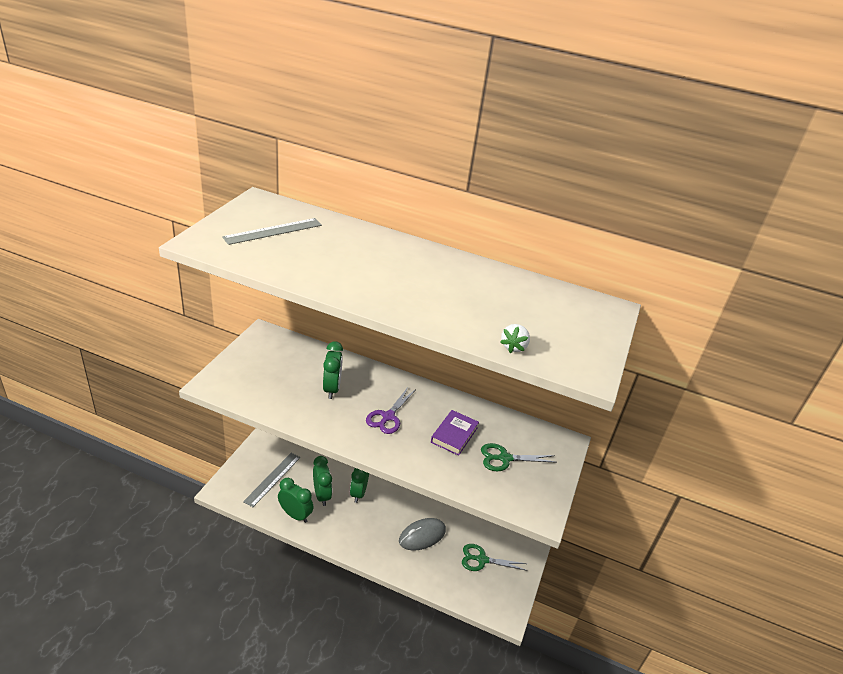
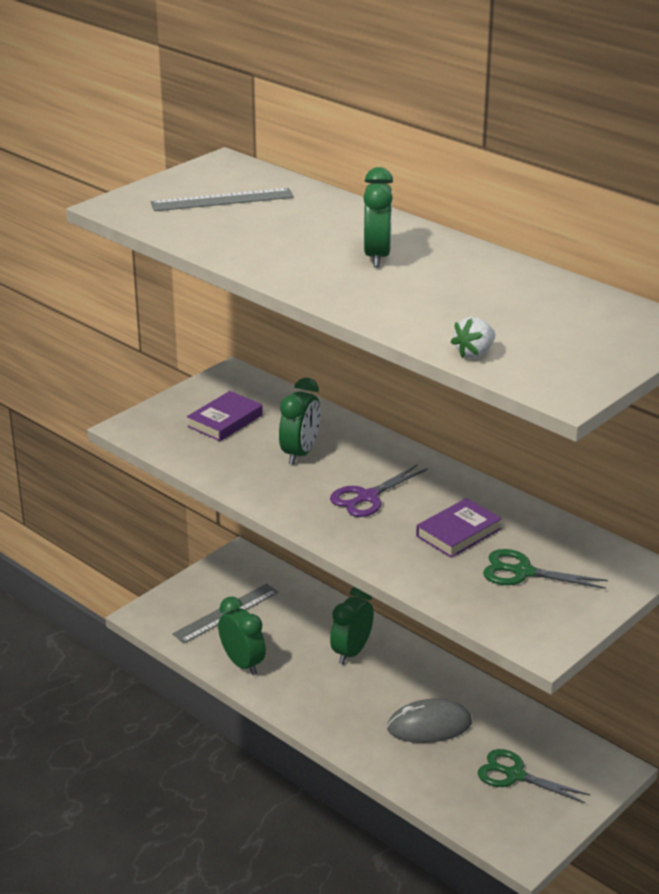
camera: 25 degrees right, 5 degrees down
(273, 370) = (225, 421): none -> purple book
(321, 495) = (292, 646): green clock -> green clock (377, 256)

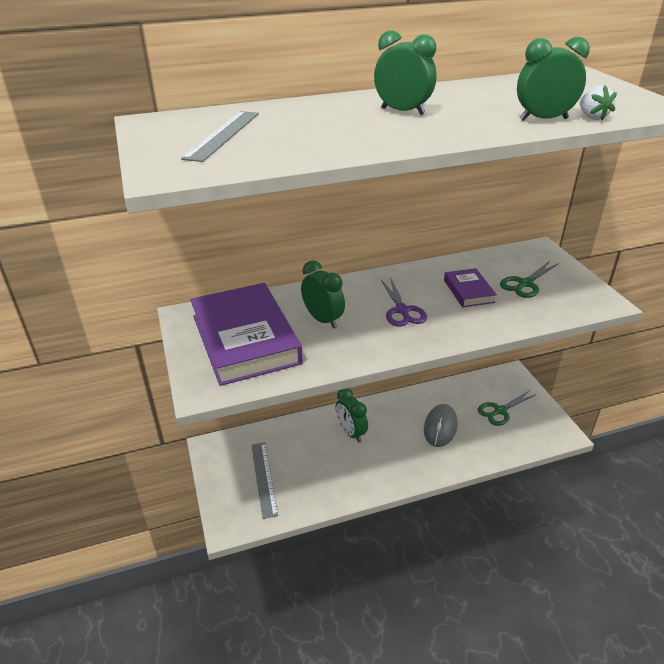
camera: 60 degrees left, 5 degrees up
(225, 421) = (245, 339): purple book -> purple book, size x2.12
(242, 663) = (324, 491): green clock -> green clock (543, 119)

